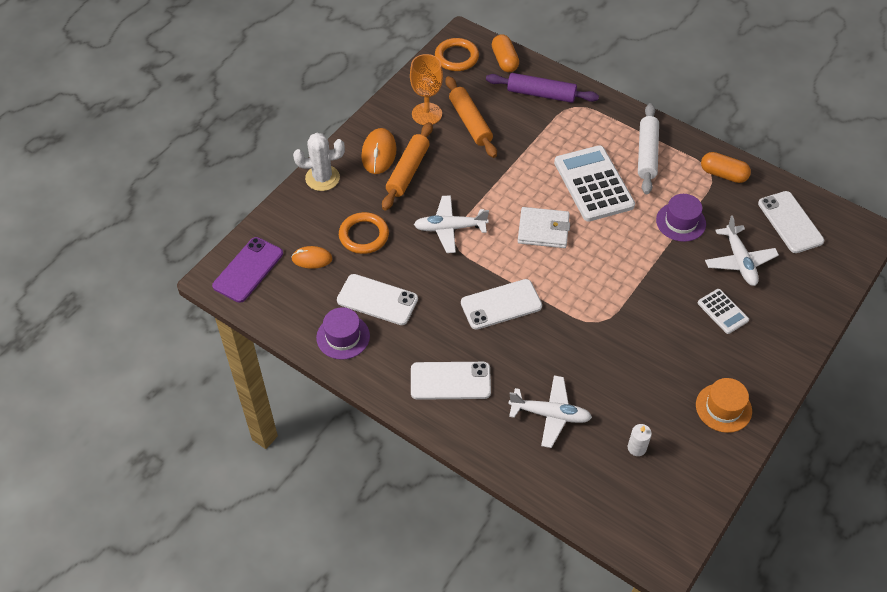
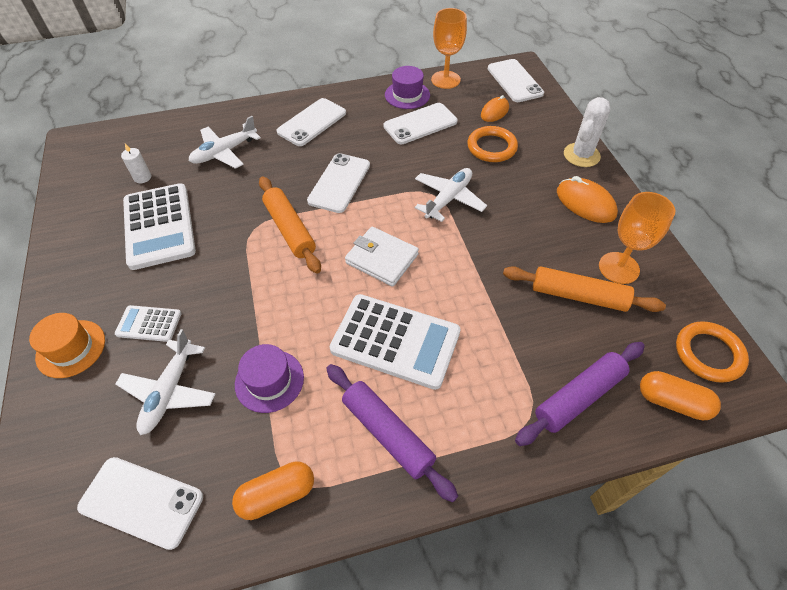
camera: 130 degrees right, 0 degrees up
(248, 270) = (514, 81): purple phone -> white phone
(291, 322) = (445, 80): none -> orange goblet
(408, 171) = (544, 210): orange rolling pin -> orange rolling pin (289, 229)
(543, 230) = (381, 259): white wallet -> white wallet turned 75 degrees clockwise
(646, 154) = (388, 433): white rolling pin -> purple rolling pin
(660, 383) = (159, 226): none -> white calculator
(723, 408) = (90, 248): orange hat -> orange hat (71, 348)
(739, 261) = (169, 391): white plane -> white plane turned 105 degrees counterclockwise

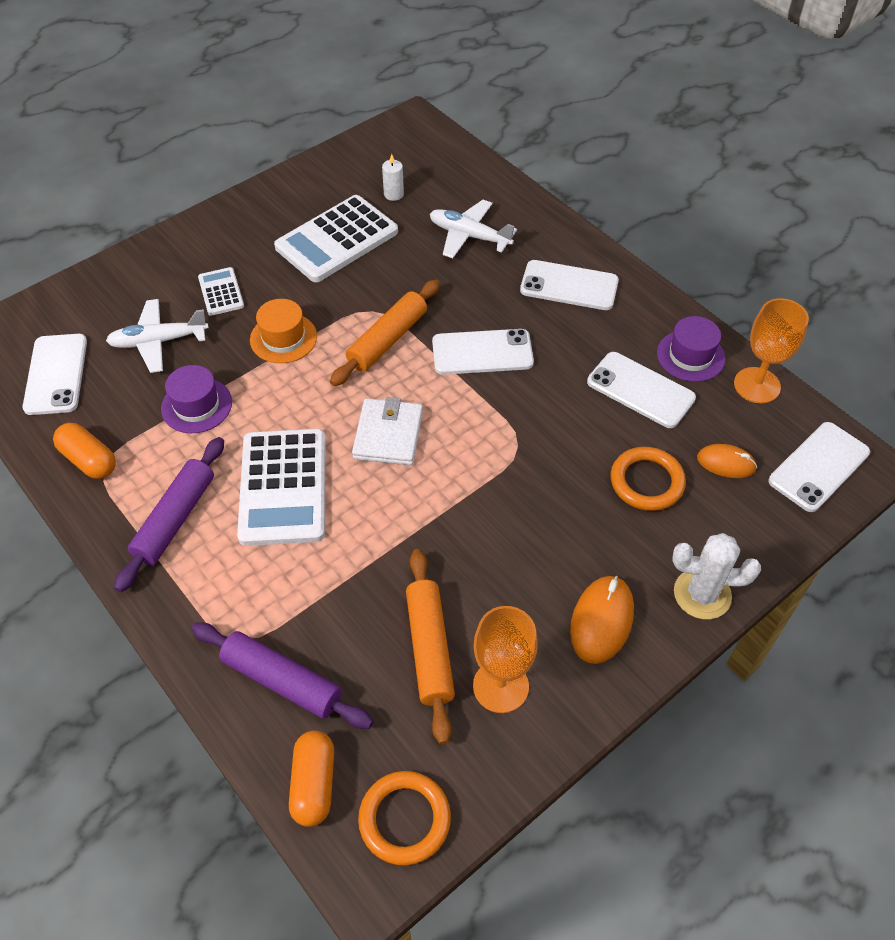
camera: 65 degrees right, 0 degrees up
(71, 348) = (174, 256): orange hat -> orange hat (283, 338)
(448, 199) = (519, 465): white plane -> none

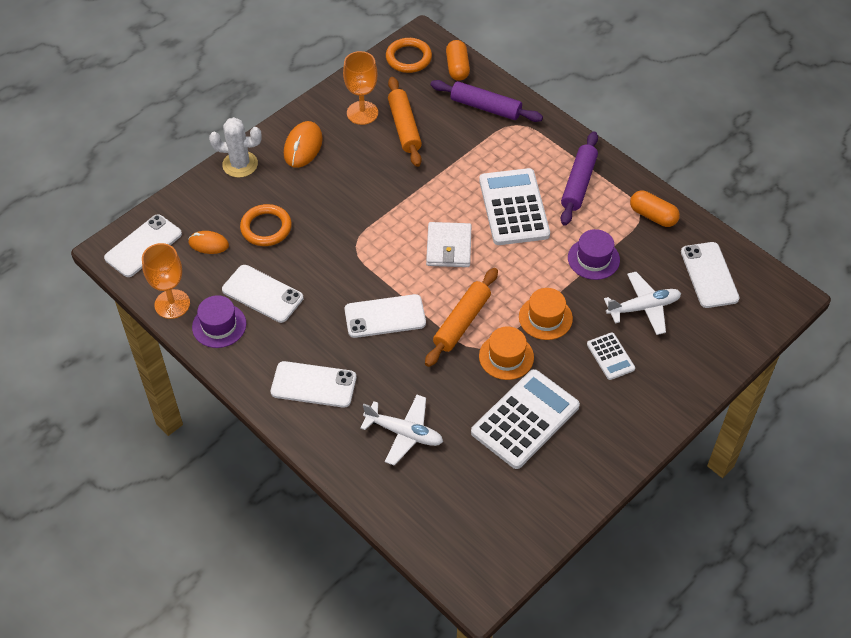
camera: 175 degrees right, 0 degrees up
(342, 299) = (506, 357): none -> orange hat
(393, 194) = (482, 479): white candle -> none

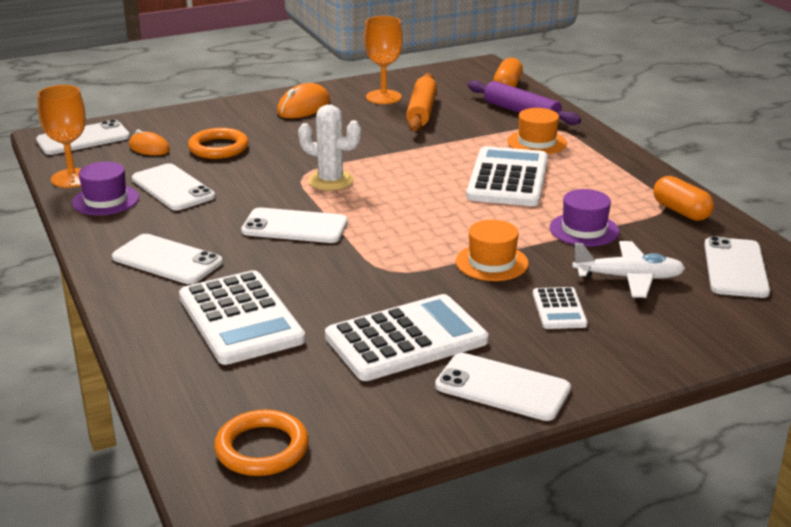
camera: 20 degrees right, 25 degrees down
(240, 164) = (229, 108): white cactus -> white cactus (331, 181)
(404, 433) = (240, 319): white plane -> white calculator
(408, 58) = (459, 74): orange ring -> orange ring (262, 448)
(449, 247) = (410, 192): white wallet -> none
(462, 322) = (383, 247): orange rolling pin -> none
(506, 357) = (419, 283): orange hat -> orange hat (537, 142)
(578, 184) = (598, 175): purple rolling pin -> none
(606, 447) = (502, 388): none -> white phone

